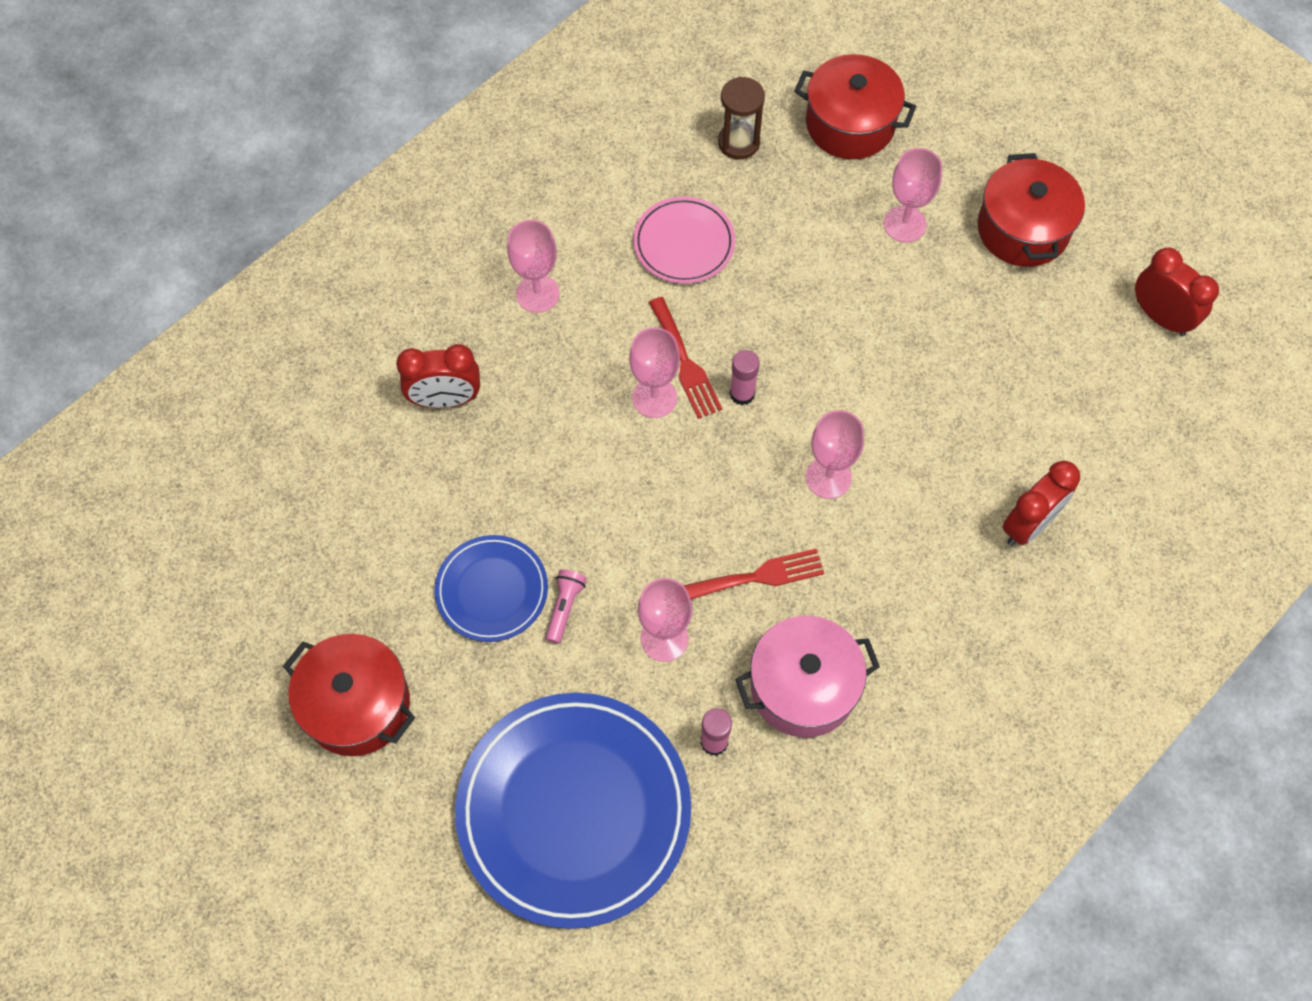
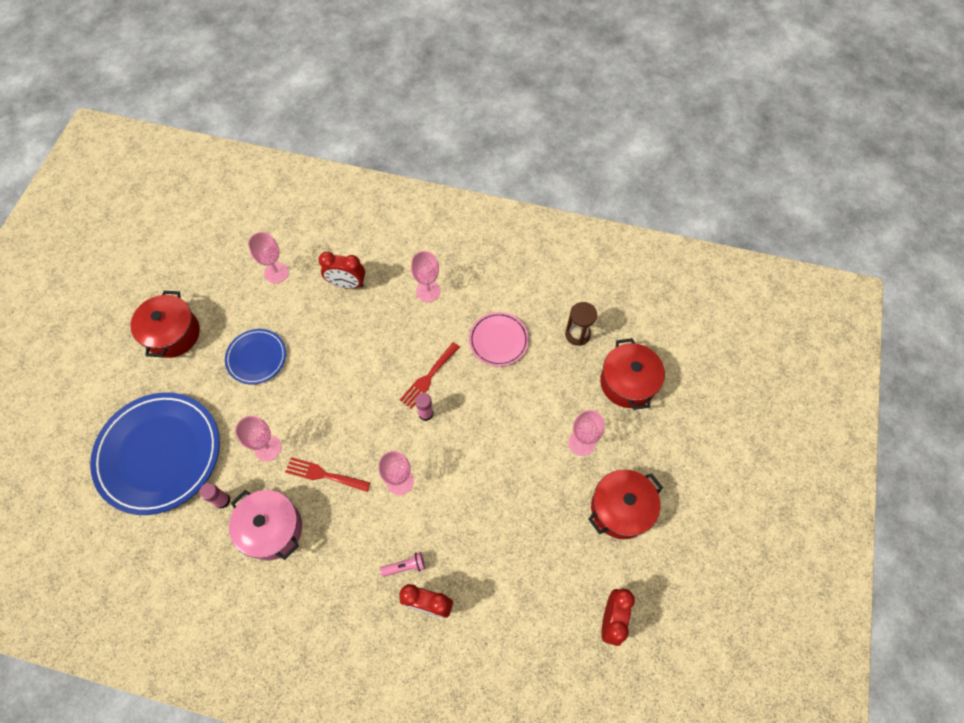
camera: 60 degrees right, 0 degrees up
(445, 400) = (347, 284): red clock -> red clock turned 45 degrees counterclockwise
(564, 607) = (263, 394): pink flashlight -> pink flashlight (405, 566)
(654, 398) = (400, 373): pink goblet -> pink goblet (276, 273)
(757, 577) = (323, 474): red fork -> red fork turned 150 degrees clockwise

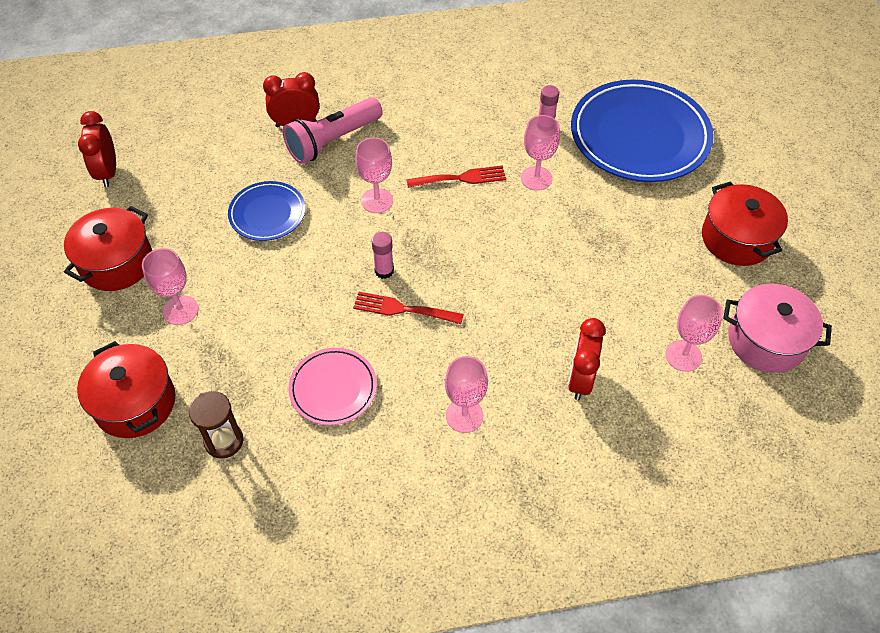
camera: 155 degrees right, 10 degrees down
(256, 358) = (620, 252): blue plate -> blue plate (267, 213)
(272, 529) = (480, 123): pink pot -> pink pot (766, 341)
(347, 284) = (580, 379): red clock -> red clock turned 60 degrees counterclockwise
(405, 566) = (332, 141): pink flashlight -> pink flashlight, size x2.21
(428, 377) = (402, 309): red fork -> red fork turned 90 degrees counterclockwise

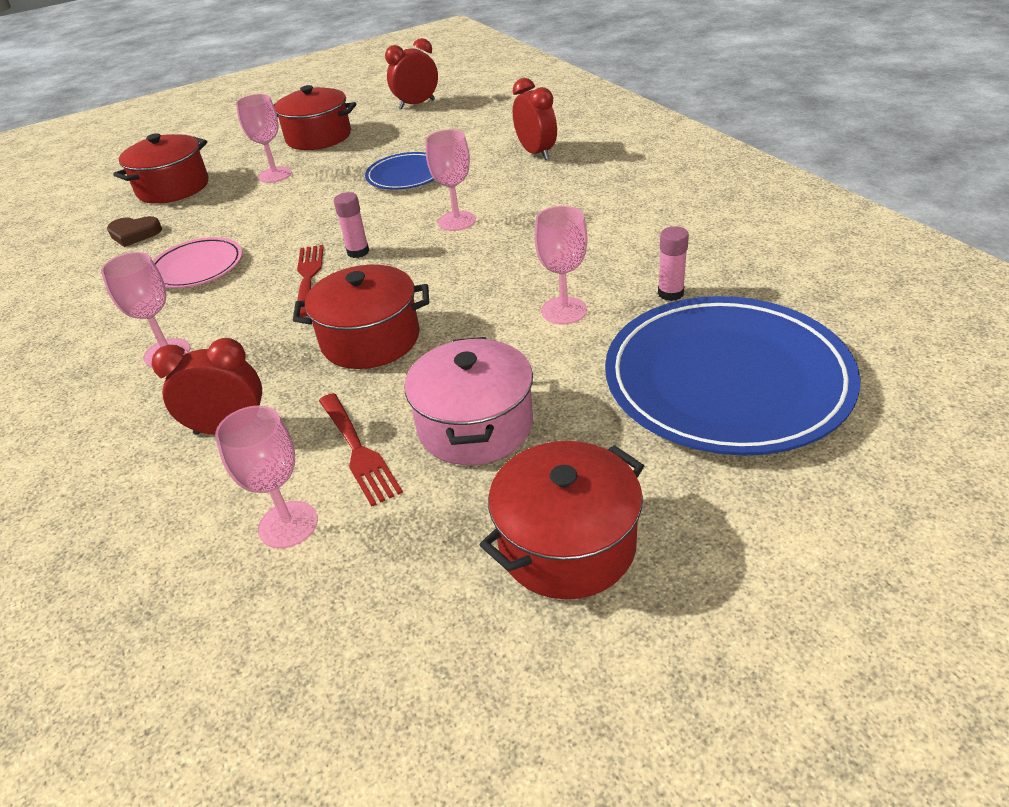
camera: 75 degrees right, 15 degrees down
(224, 441) = (134, 234): brown hourglass -> brown heart
(332, 141) = (527, 176): pink flashlight -> none
(461, 178) = (526, 259): red fork -> red fork (358, 451)
(514, 285) = (370, 339): none -> red pot
(766, 341) = (343, 630): pink pot -> pink pot (475, 426)

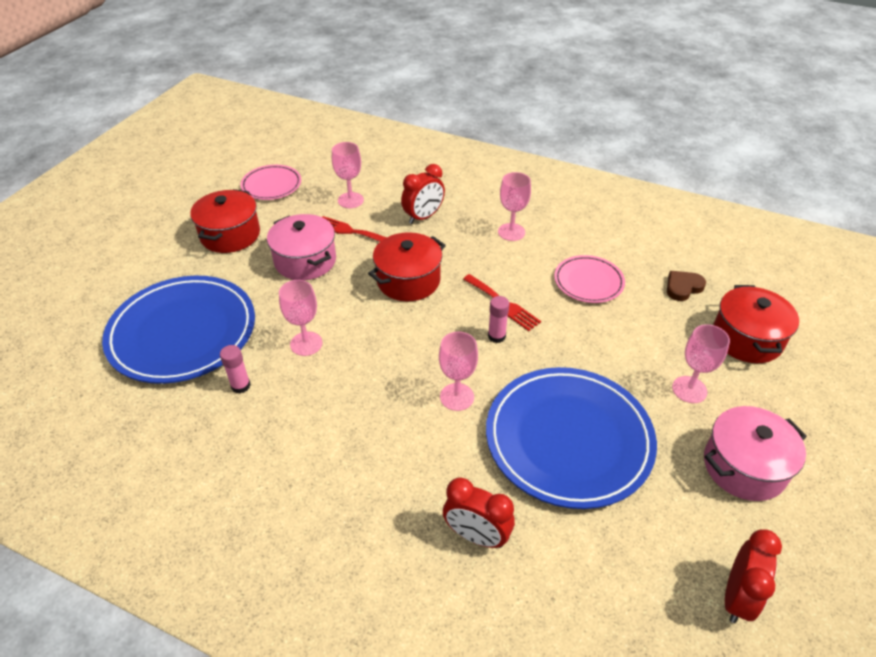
camera: 140 degrees right, 5 degrees up
(318, 137) = (744, 466): red pot -> pink pot
(389, 664) = (271, 185): none -> pink plate
(406, 175) = (568, 439): blue plate -> blue plate, size x1.95

